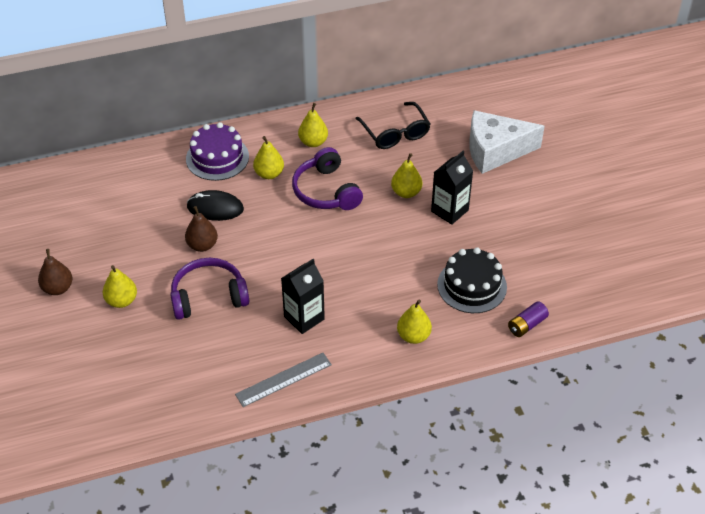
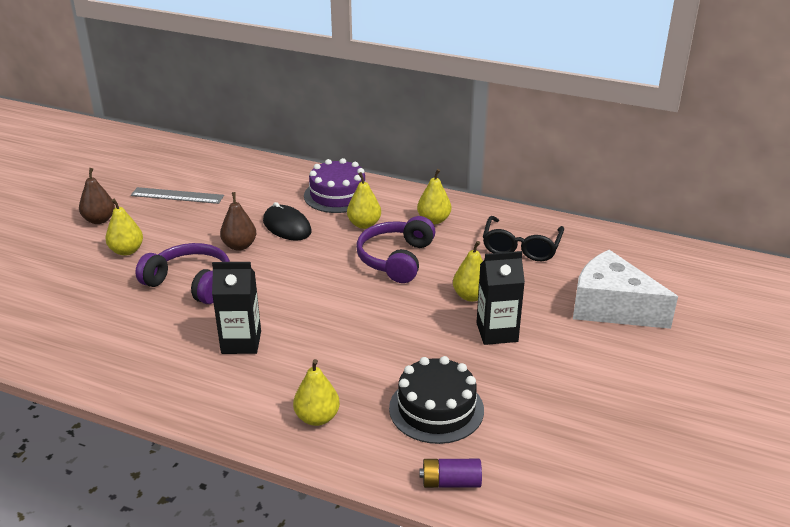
camera: 40 degrees right, 15 degrees down
(283, 379) = (154, 380): grey ruler -> grey ruler (177, 196)

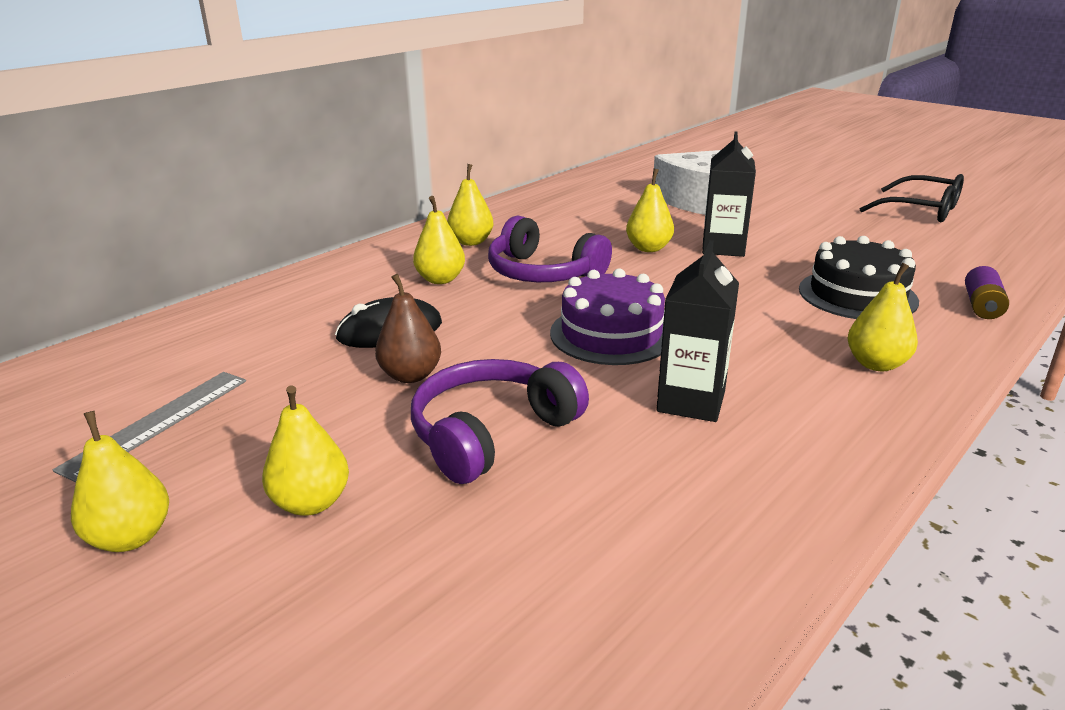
camera: 70 degrees left, 5 degrees down
(99, 220) = (131, 537): brown pear -> yellow pear
(337, 195) = (341, 285): purple cake -> purple cake (611, 334)
(521, 247) = (567, 213): black glasses -> black glasses (921, 210)

